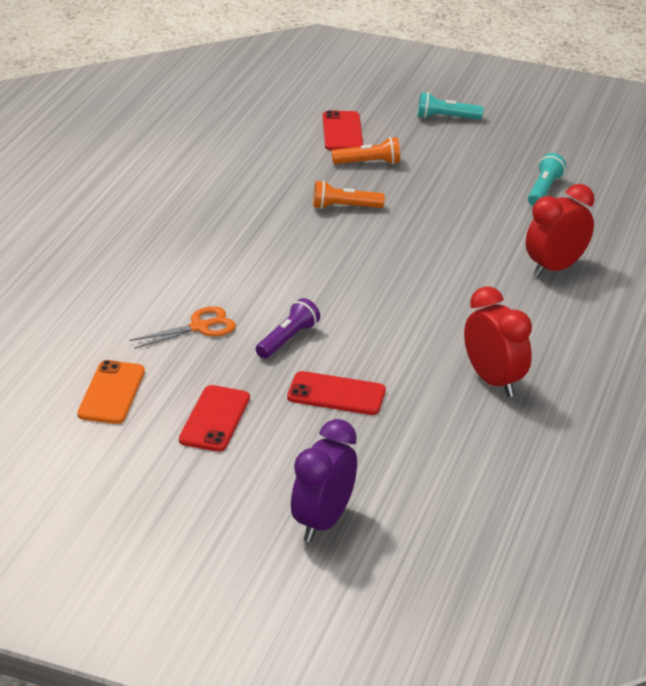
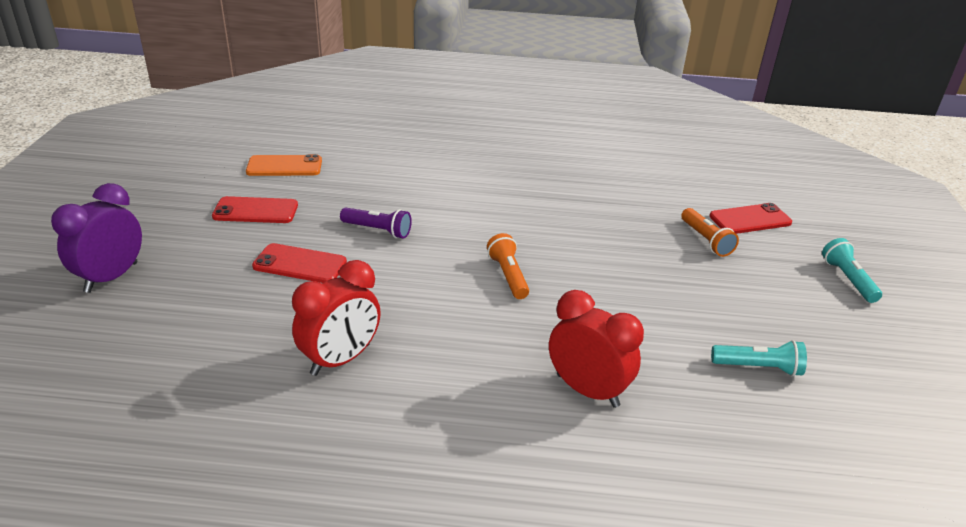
camera: 75 degrees right, 0 degrees up
(199, 327) = (382, 189): orange scissors -> none
(322, 522) = (111, 277): purple clock -> purple clock turned 75 degrees counterclockwise
(336, 394) = (300, 264): red phone -> red phone turned 75 degrees counterclockwise
(344, 207) = (613, 235): orange flashlight -> orange flashlight (508, 275)

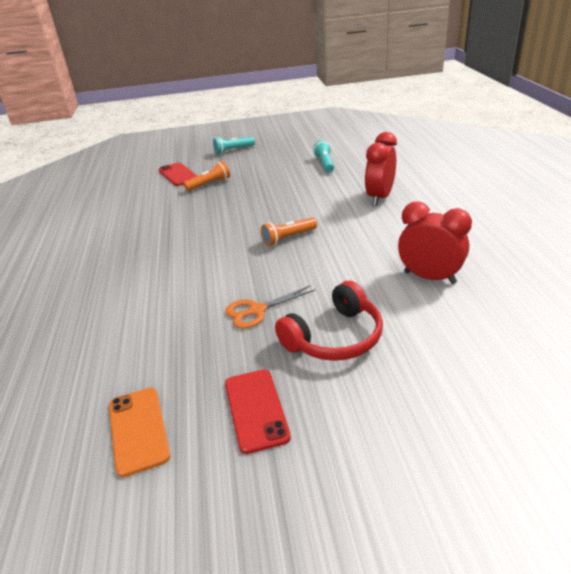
camera: 100 degrees left, 0 degrees up
(111, 277) = (450, 473): purple clock -> none
(300, 264) = (334, 337): red phone -> red headphones
(378, 230) = (257, 310): purple flashlight -> orange scissors

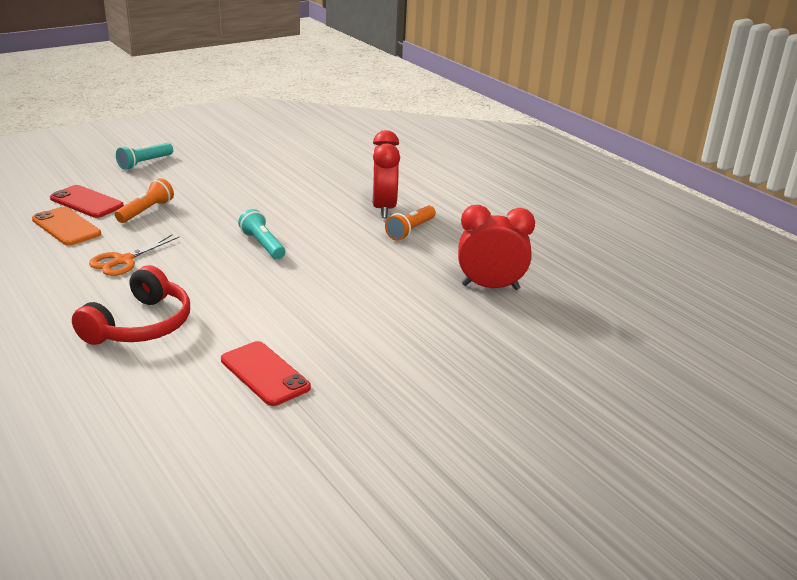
camera: 30 degrees left, 5 degrees down
(138, 430) = (285, 489): orange phone -> orange phone (66, 227)
(256, 409) = (399, 441): red phone -> red phone (265, 374)
(257, 310) = (328, 348): orange scissors -> orange scissors (123, 261)
(288, 238) = (306, 266): orange flashlight -> orange flashlight (410, 231)
(325, 164) = (288, 173): turquoise flashlight -> turquoise flashlight (263, 245)
(334, 337) = (433, 359): red headphones -> red headphones (140, 325)

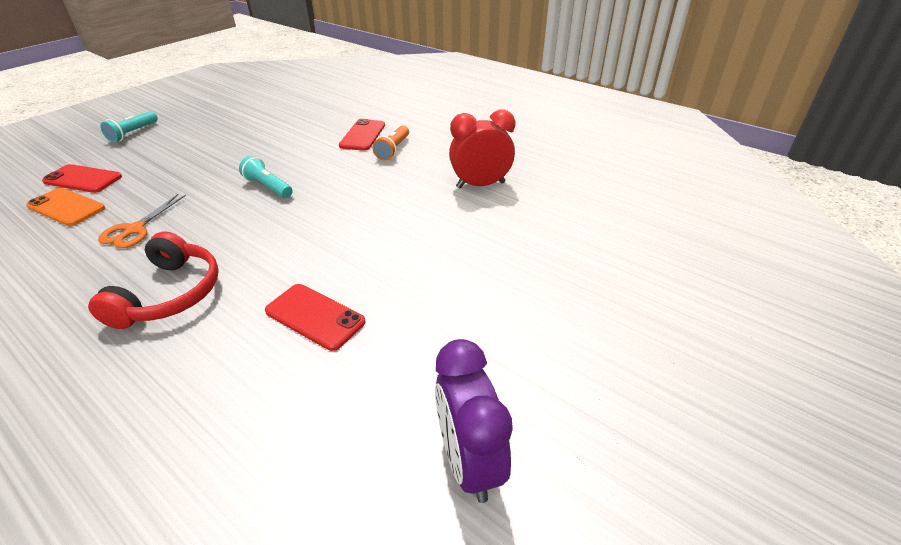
camera: 15 degrees left, 10 degrees up
(146, 211) = (146, 176): orange flashlight -> none
(355, 518) = (469, 461): none -> purple clock
(383, 209) = (363, 135): red clock -> red phone

